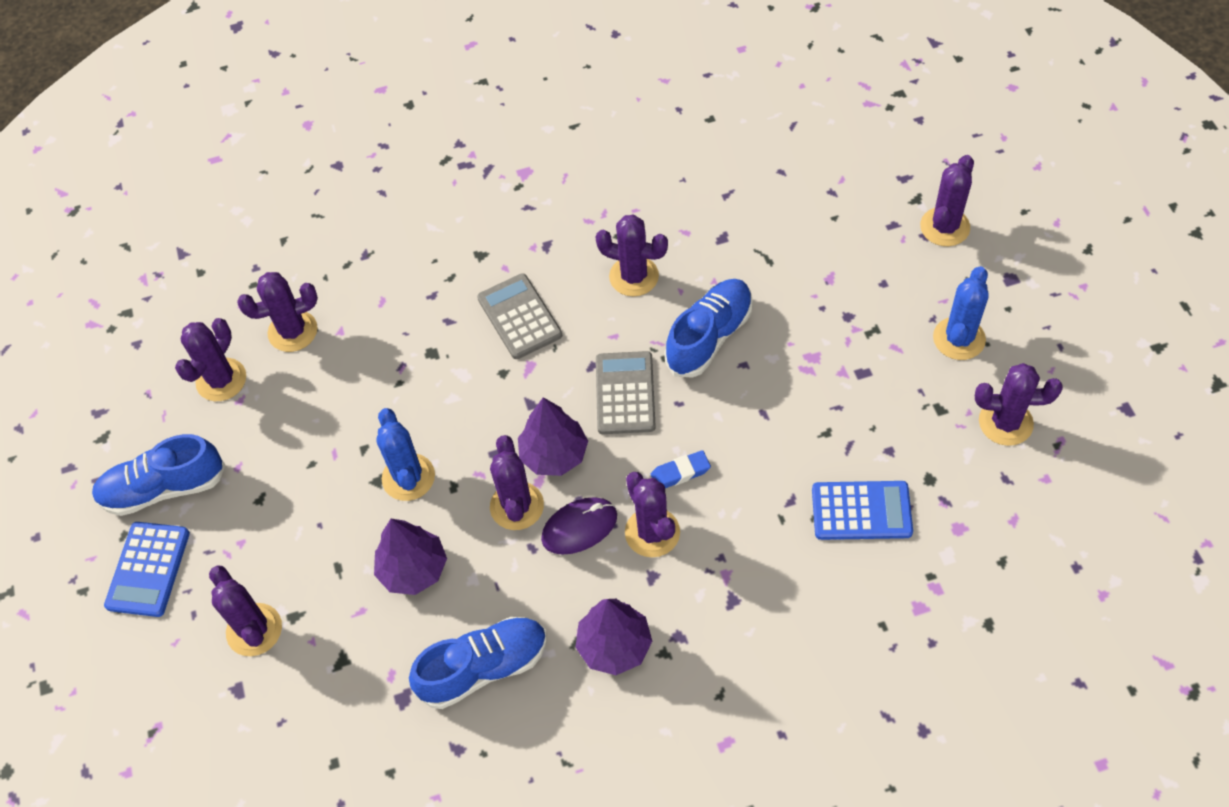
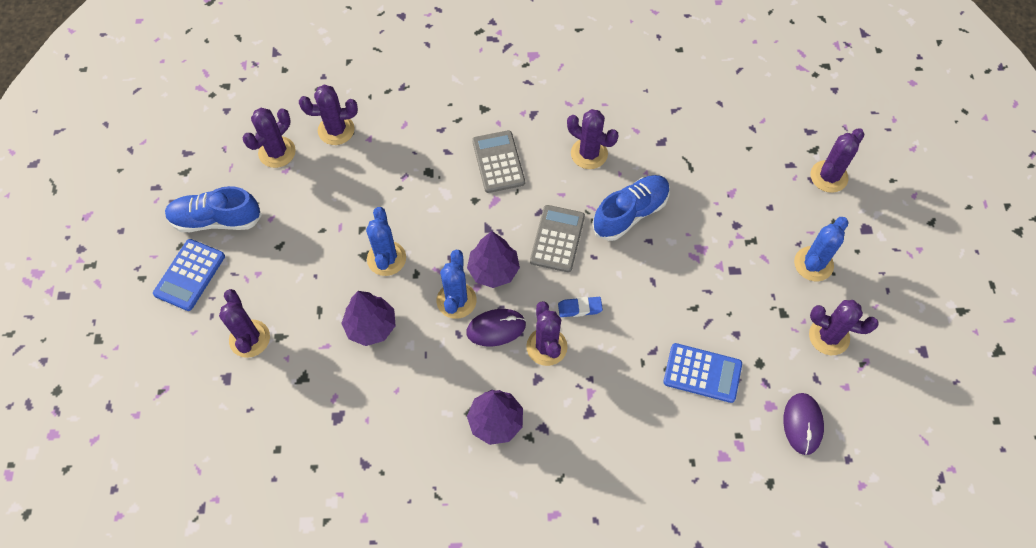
camera: 10 degrees right, 5 degrees up
(483, 668) = (399, 411): blue shoe -> none
(517, 506) = (456, 300): purple cactus -> blue cactus
(1006, 539) = (802, 424): none -> purple mouse

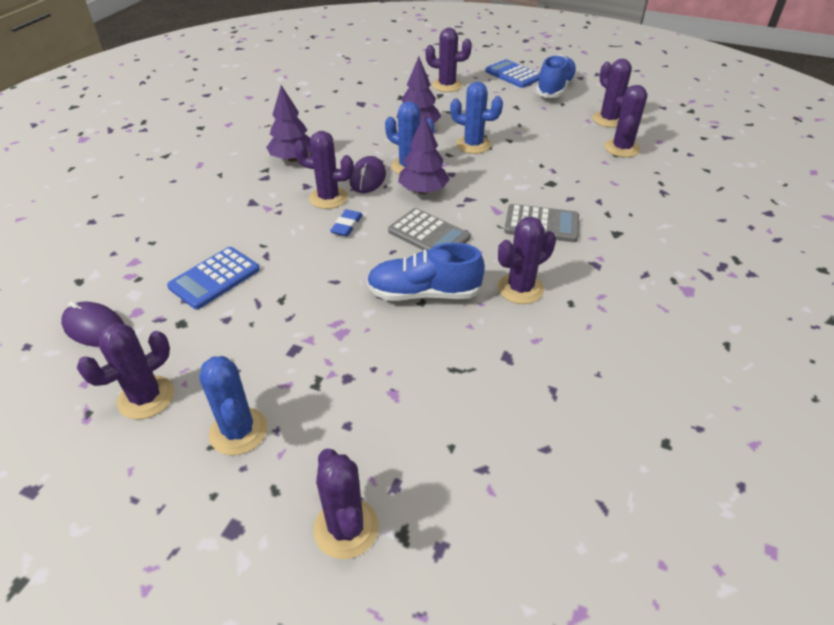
camera: 115 degrees right, 20 degrees down
(630, 213) = (424, 293): blue shoe -> blue shoe turned 105 degrees clockwise

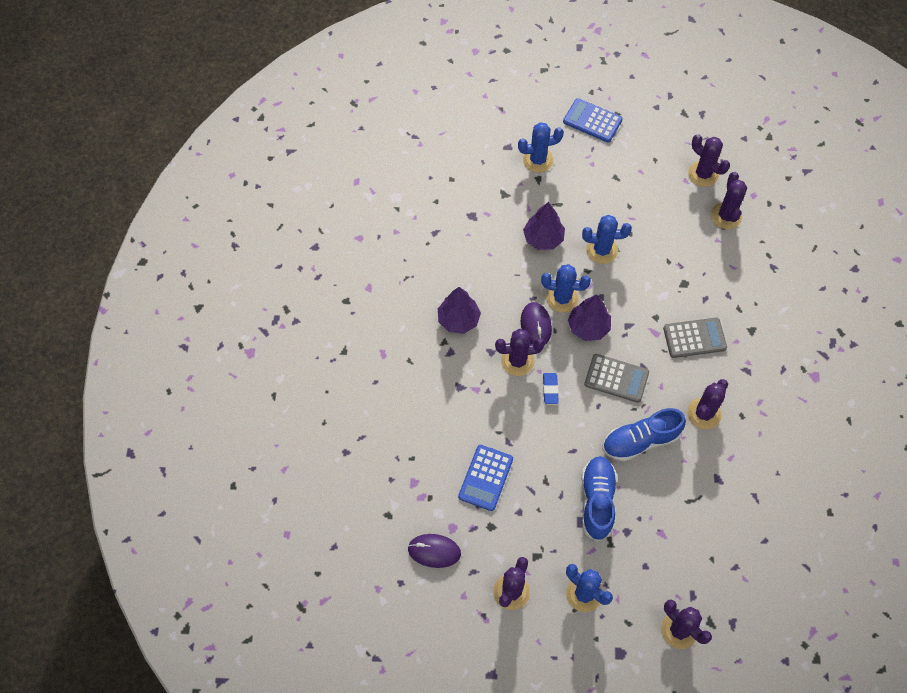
camera: 20 degrees left, 20 degrees up
(447, 85) = (538, 160): purple cactus -> blue cactus
(555, 89) = (640, 135): blue shoe -> blue shoe (597, 501)

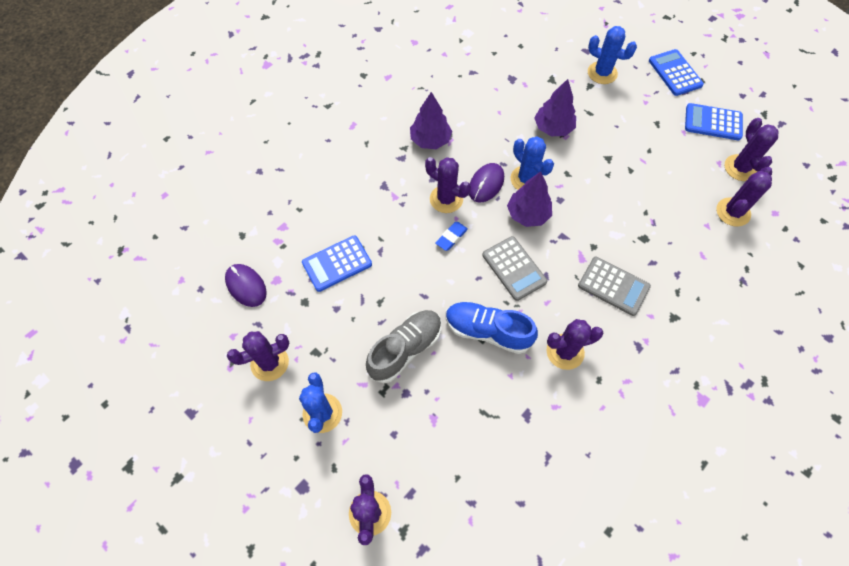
camera: 40 degrees right, 0 degrees up
(597, 501) = (405, 349): blue shoe -> grey shoe
(602, 250) = (594, 167): blue cactus -> none
(654, 147) = (713, 122): none -> blue calculator

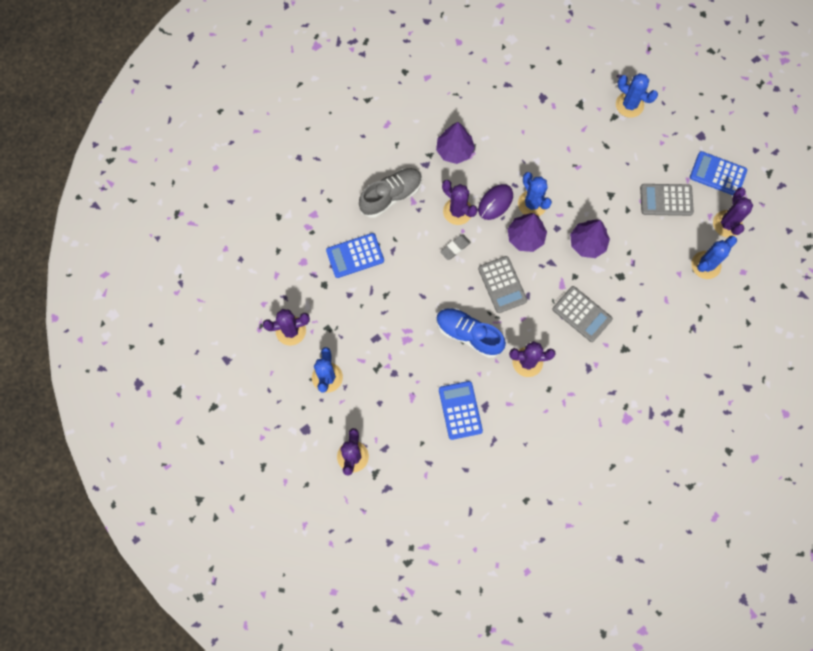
camera: 10 degrees right, 10 degrees up
(246, 286) = (278, 263): purple mouse -> none
(405, 349) = (399, 338): grey shoe -> grey shoe (391, 196)
(451, 237) = (455, 248): blue eraser -> grey eraser
(553, 128) = (568, 156): purple tree -> purple tree (587, 243)
(668, 154) = (666, 200): none -> grey calculator
(675, 73) = (699, 116): blue calculator -> blue calculator (460, 410)
(733, 212) = (706, 265): purple cactus -> blue cactus

